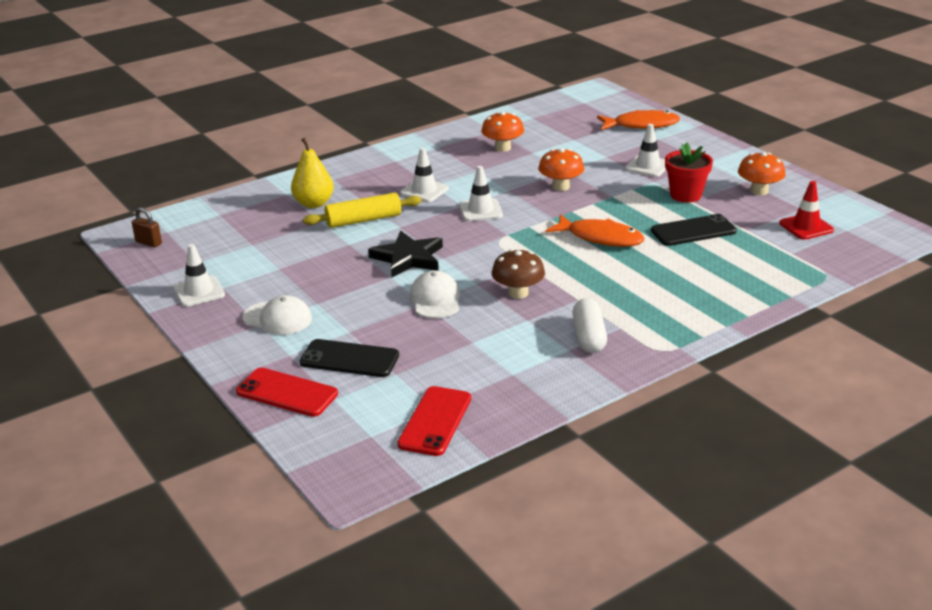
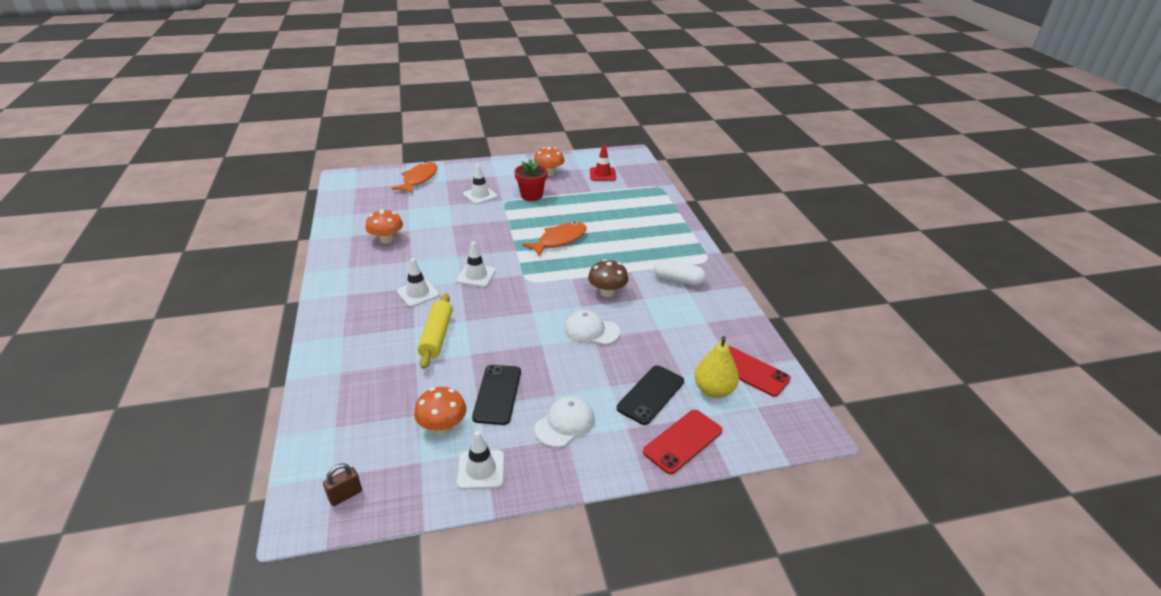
camera: 70 degrees left, 5 degrees up
(314, 203) = (377, 358): yellow pear -> yellow pear (713, 390)
(408, 258) = (520, 328): black star -> none
(560, 187) = (474, 234): orange mushroom -> orange mushroom (442, 426)
(693, 231) = (578, 207): black phone -> black phone (497, 394)

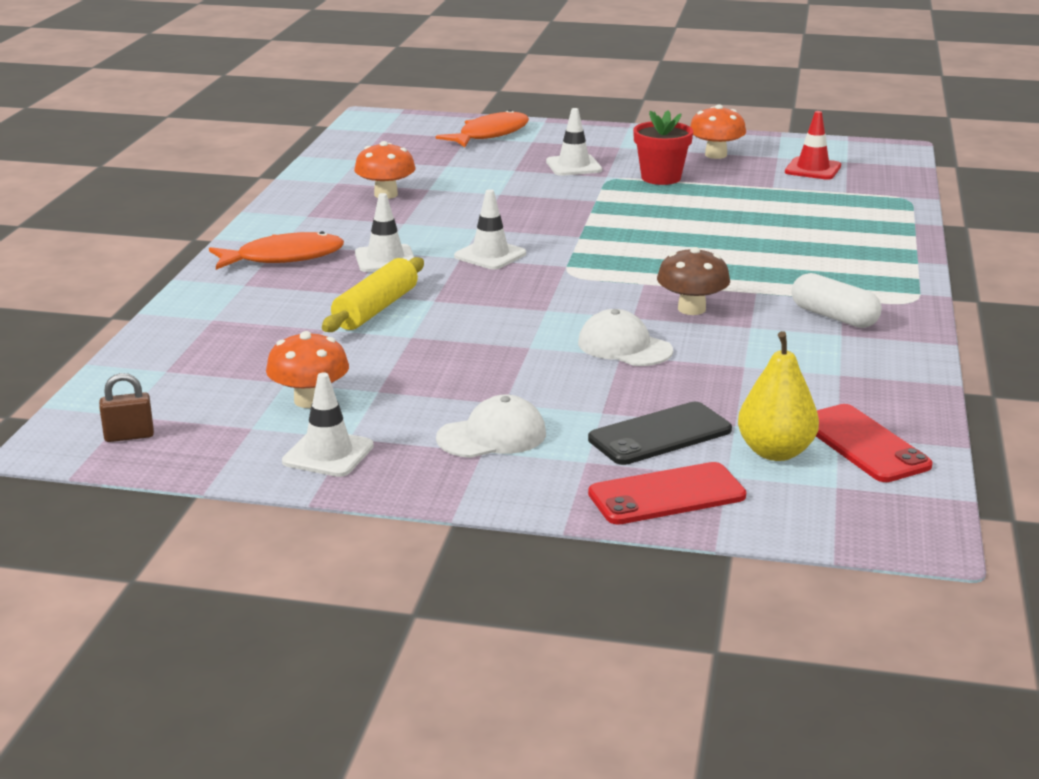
camera: 25 degrees right, 10 degrees down
(497, 394) = (416, 385): black phone -> none
(559, 240) = (663, 236): orange fish -> orange fish (283, 257)

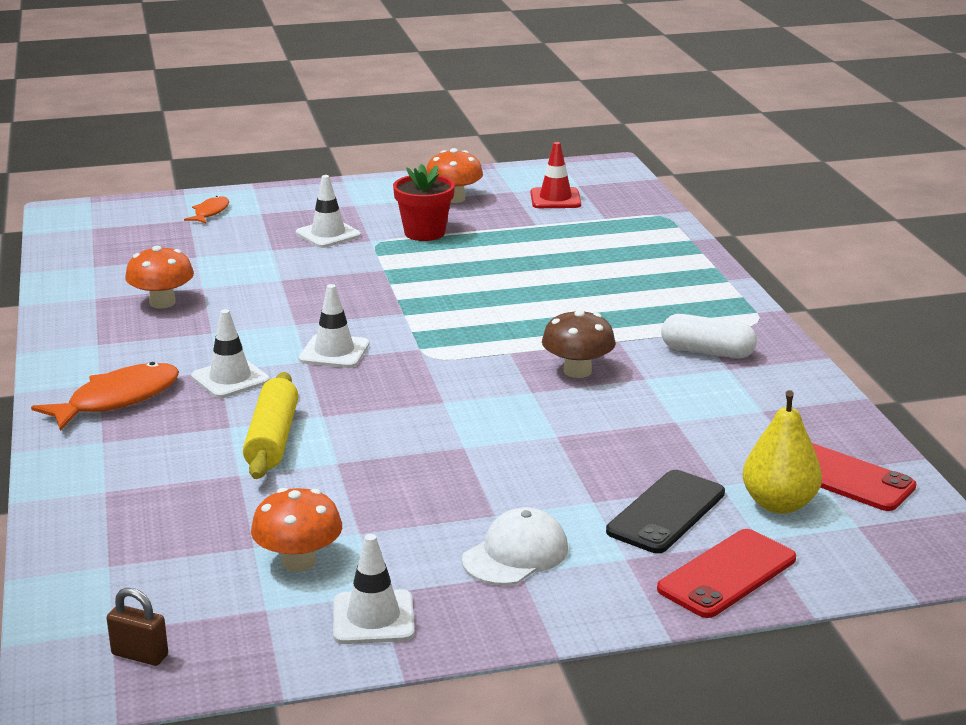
camera: 25 degrees left, 0 degrees up
(129, 436) = (140, 655): brown padlock -> brown padlock turned 60 degrees clockwise
(490, 134) = (210, 212): orange fish -> orange fish, size x0.55
(624, 347) = (552, 426): white cap -> none

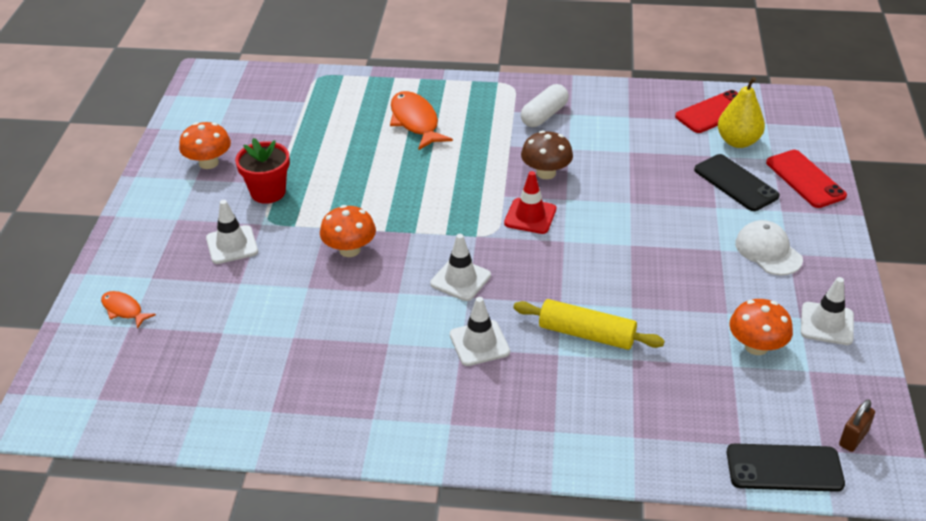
camera: 70 degrees left, 15 degrees up
(73, 602) = (784, 468): none -> black phone
(117, 399) = (486, 415): orange fish -> orange fish (415, 121)
(162, 302) = (310, 366): orange mushroom -> orange mushroom (349, 250)
(555, 199) = (250, 114): red traffic cone -> red traffic cone (530, 216)

